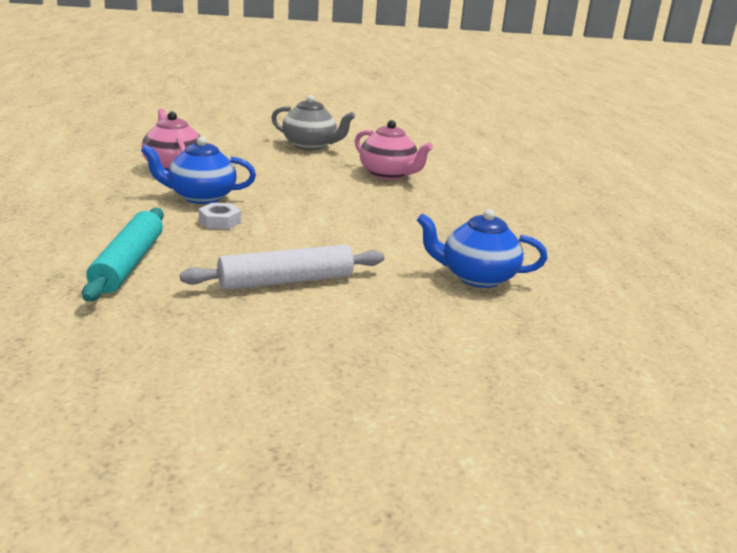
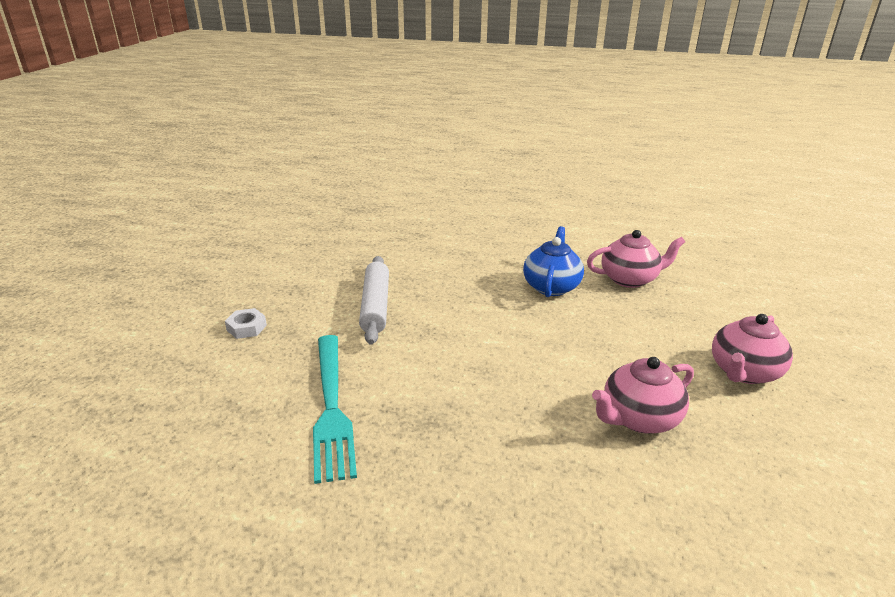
camera: 110 degrees right, 5 degrees up
(128, 264) = (428, 254): turquoise rolling pin -> none
(220, 221) = (495, 290): white nut -> white nut (246, 328)
(310, 145) = (744, 372): grey teapot -> pink teapot
(476, 277) = (331, 407): blue teapot -> turquoise fork

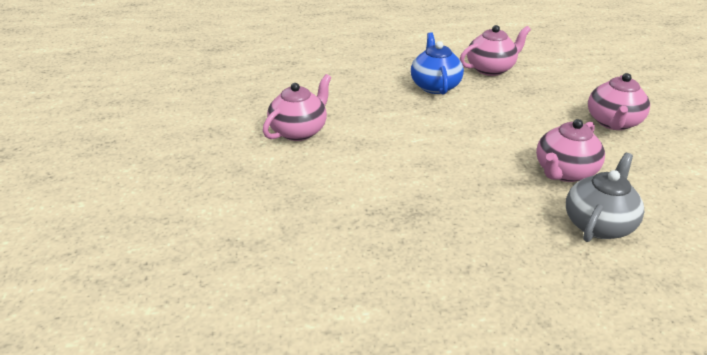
camera: 20 degrees left, 5 degrees up
(246, 328) = (193, 174): white nut -> none
(331, 407) = (325, 222): turquoise fork -> none
(375, 306) = (299, 131): white rolling pin -> pink teapot
(640, 494) = (598, 224): none -> grey teapot

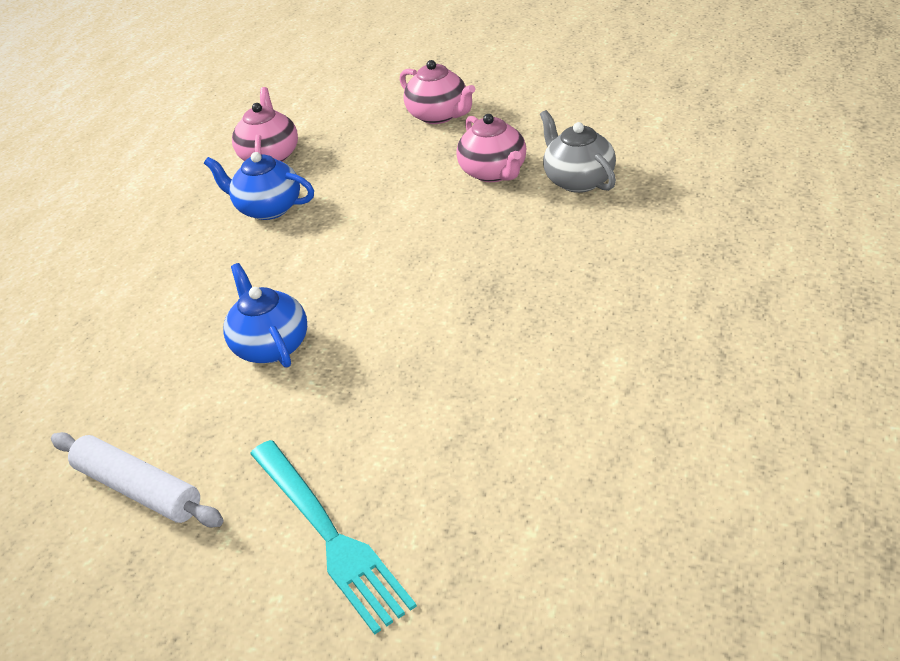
camera: 60 degrees left, 5 degrees up
(133, 209) = (329, 536): none -> turquoise fork
(161, 126) = (138, 489): none -> white rolling pin
(299, 131) = (271, 345): pink teapot -> blue teapot

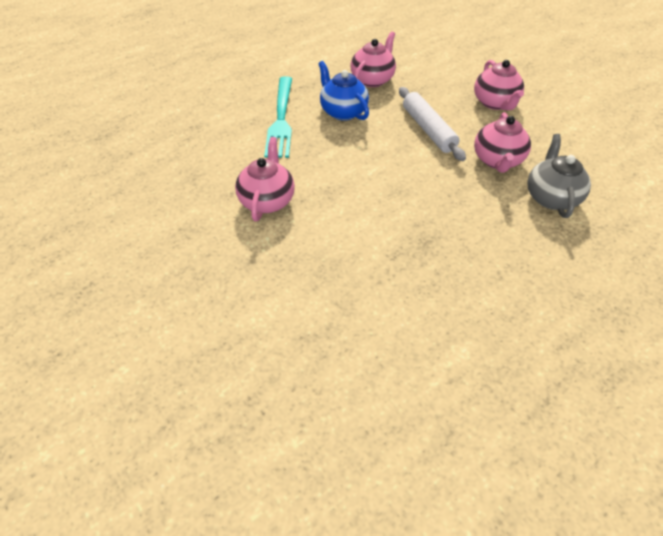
camera: 30 degrees right, 10 degrees up
(138, 489) = (127, 246): white rolling pin -> white rolling pin (428, 129)
(271, 345) = (267, 200): blue teapot -> pink teapot
(329, 536) = (185, 350): turquoise fork -> turquoise fork (281, 119)

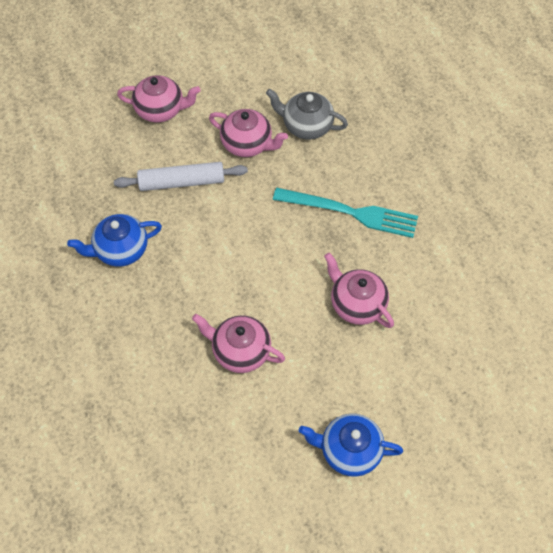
camera: 75 degrees left, 10 degrees up
(172, 304) = (349, 450): none -> blue teapot
(281, 119) = (110, 314): turquoise fork -> turquoise fork (351, 212)
(372, 80) = (70, 204): pink teapot -> pink teapot (356, 304)

